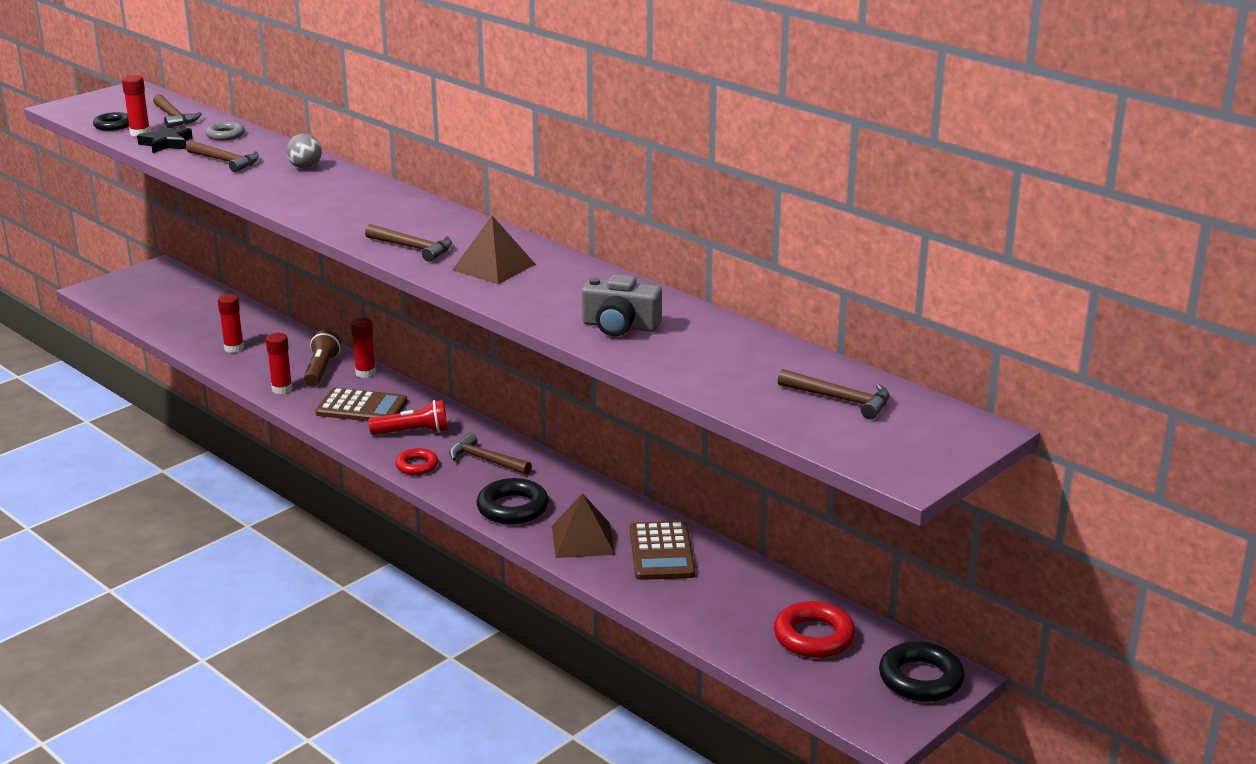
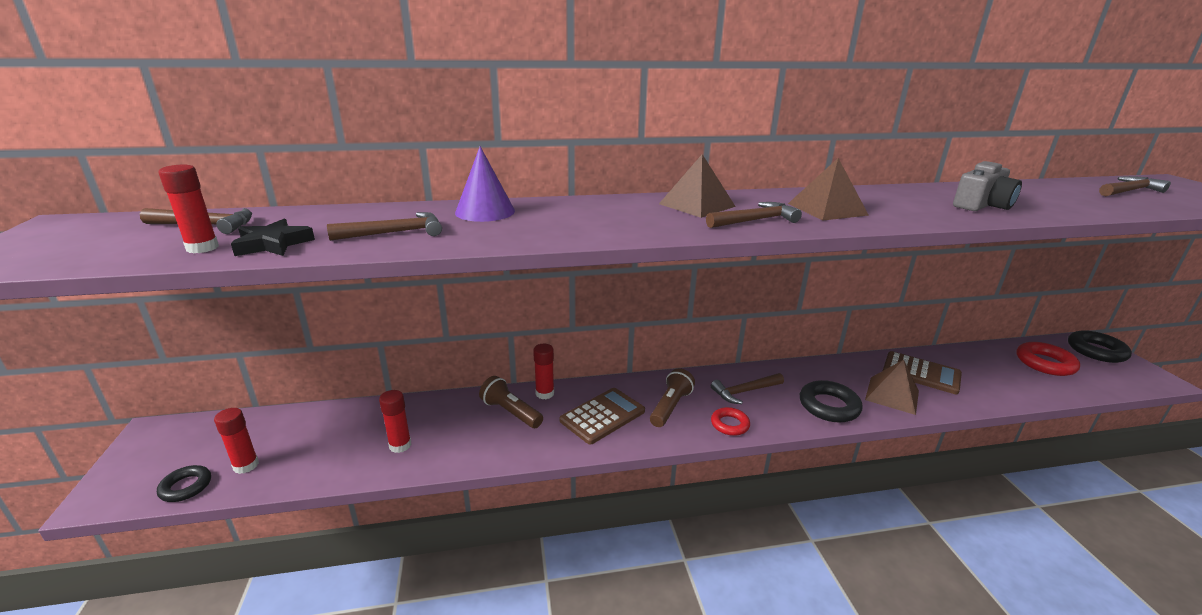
camera: 55 degrees left, 0 degrees up
(113, 125) = (135, 254): black ring -> black ring (186, 487)
(225, 135) = (321, 218): grey ring -> none
(282, 389) = (519, 446): red glue stick -> red glue stick (246, 465)
(305, 167) = (485, 211): grey ball -> purple cone
(413, 432) = (670, 407): red flashlight -> brown flashlight
(429, 221) = (697, 205): none -> brown pyramid

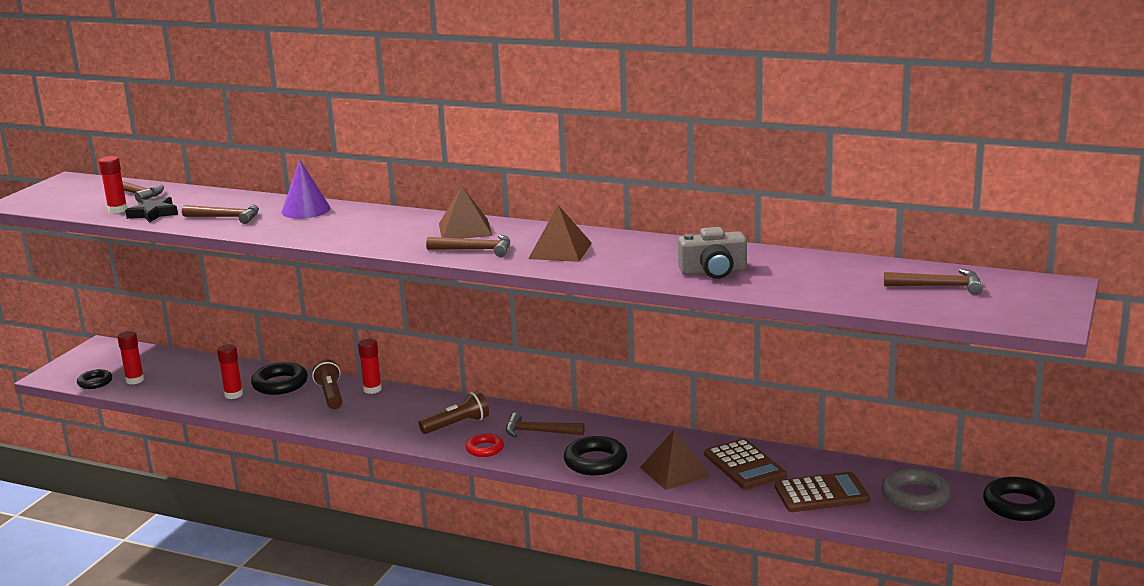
camera: 35 degrees right, 5 degrees down
(441, 416) = (280, 384): none -> black ring
(602, 416) = (394, 416): brown calculator -> brown calculator (821, 494)
(1045, 363) = (915, 496): red ring -> grey ring

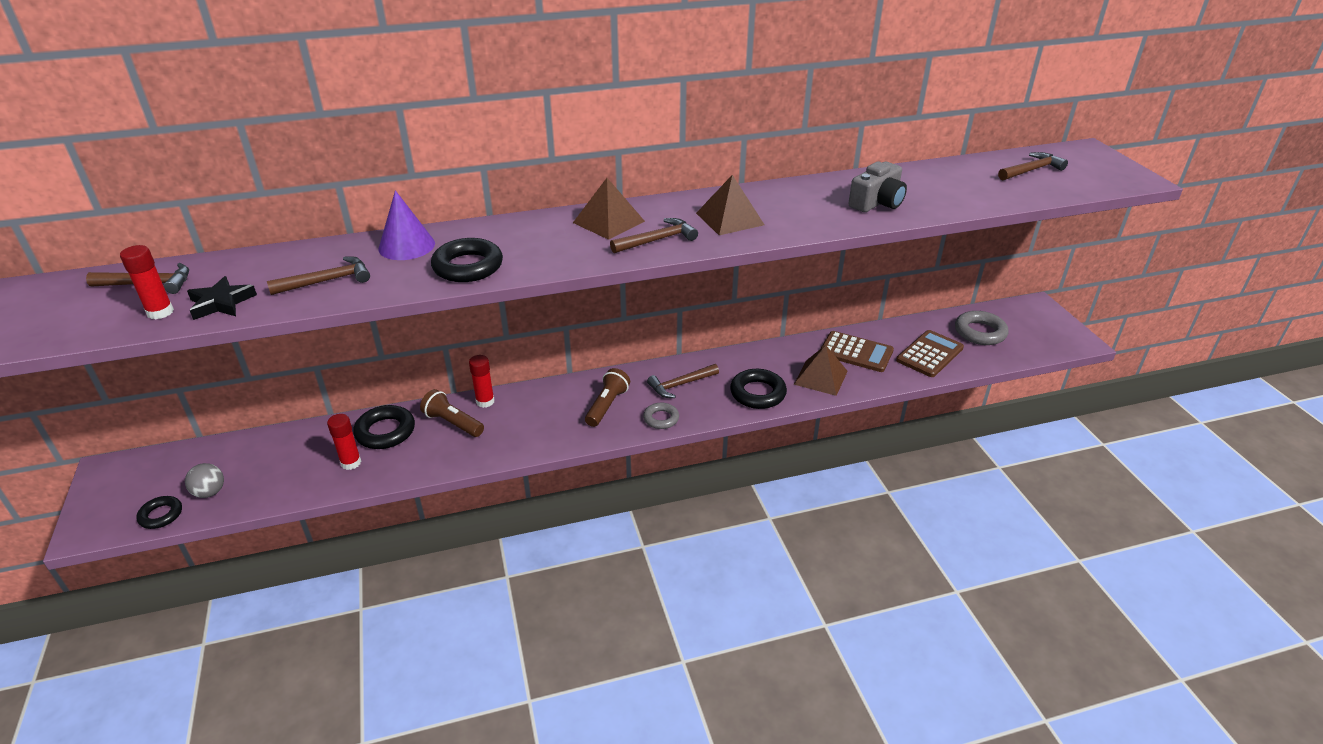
camera: 40 degrees left, 15 degrees up
(135, 380) = (210, 492): red glue stick -> grey ball
(485, 449) = (661, 418): red ring -> grey ring
(1018, 505) = (1036, 315): black ring -> black ring (468, 266)

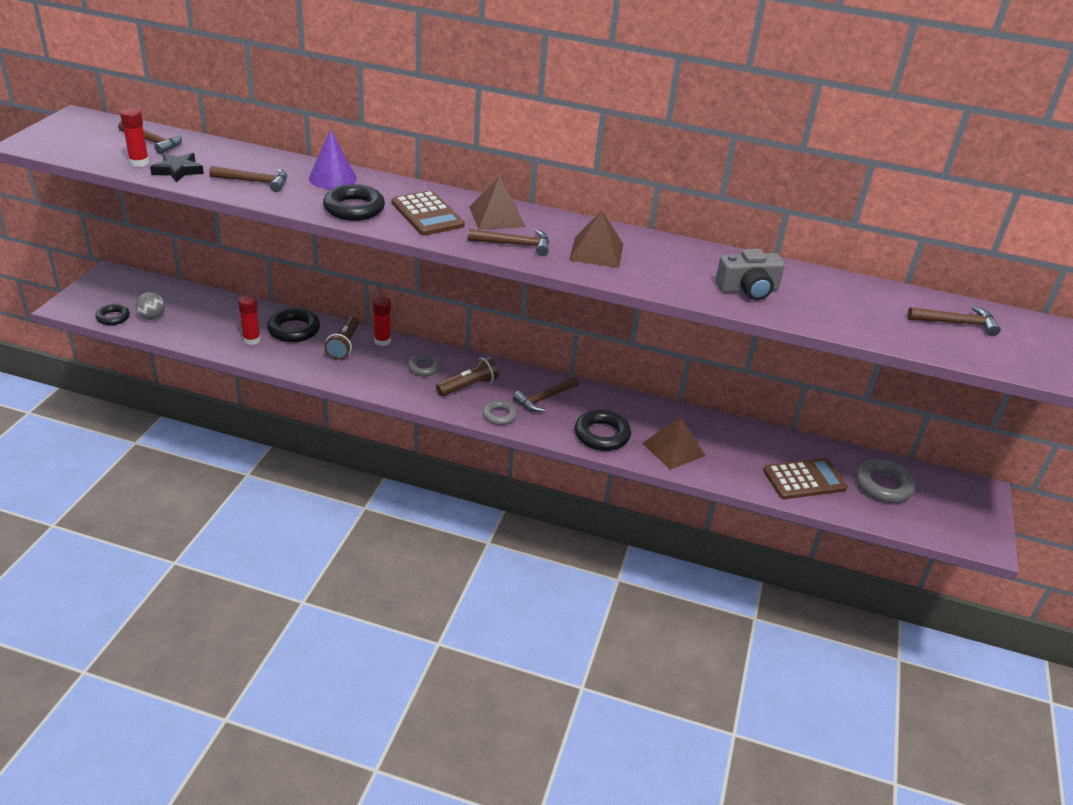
camera: 30 degrees right, 0 degrees up
(453, 423) = (344, 345): brown flashlight -> brown flashlight turned 150 degrees counterclockwise
(550, 408) = (424, 368): none -> grey ring
(680, 384) = (544, 398): brown hammer -> brown hammer turned 45 degrees counterclockwise
(856, 352) = (732, 445): brown calculator -> brown calculator (427, 214)

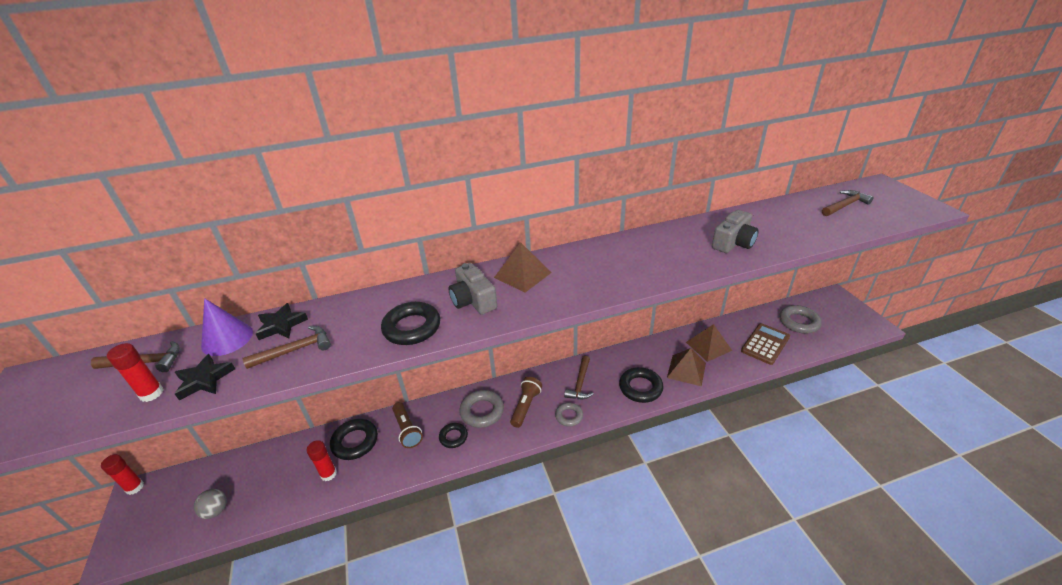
camera: 30 degrees left, 0 degrees up
(113, 317) = (175, 537): black ring -> black ring (453, 437)
(263, 161) = (281, 325): none -> black star
(332, 178) = (361, 309): purple cone -> purple cone (227, 339)
(382, 341) = (431, 408): red glue stick -> red glue stick (135, 487)
(424, 368) = (482, 411): grey ring -> grey ring, size x1.61
(427, 214) = (473, 300): brown calculator -> grey camera
(514, 244) = (564, 291): brown hammer -> none
(596, 252) = (619, 266): brown pyramid -> brown pyramid (708, 346)

